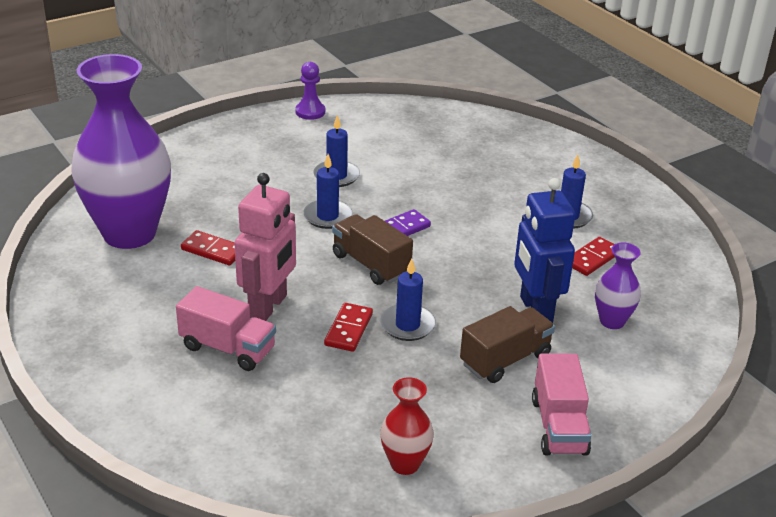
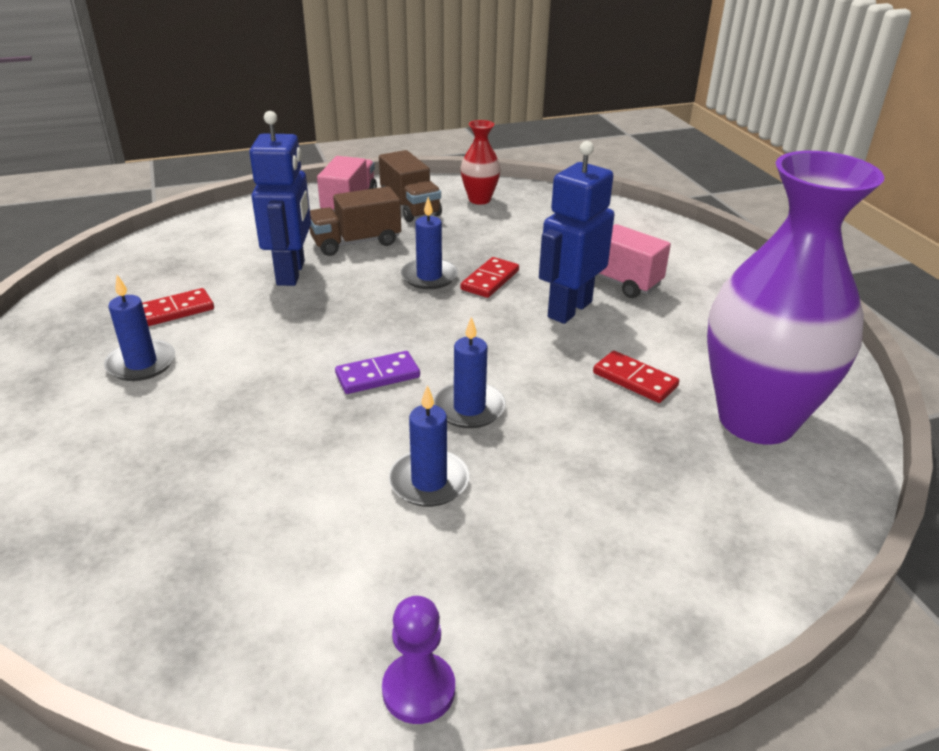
camera: 165 degrees left, 0 degrees up
(268, 307) = (569, 309): pink robot -> blue robot
(371, 264) = (438, 337): brown truck -> brown truck (410, 207)
(612, 321) = (227, 256): purple vase -> none

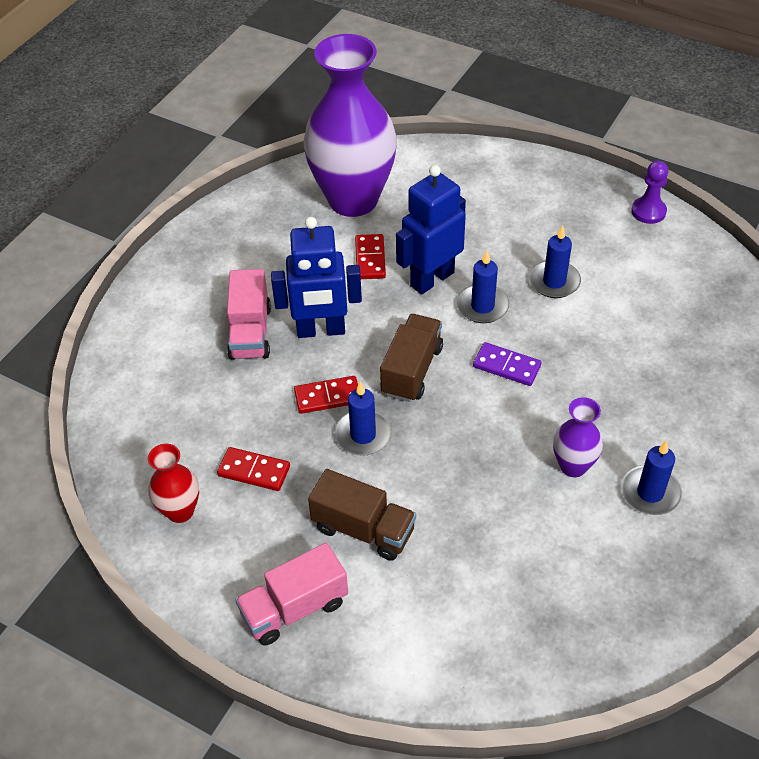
camera: 130 degrees left, 15 degrees up
(175, 311) = (587, 543): red domino -> red domino (254, 471)
(233, 344) = (573, 466): none -> purple vase
(291, 273) = (458, 524): blue robot -> blue robot (431, 279)
(410, 207) = (252, 551): brown truck -> brown truck (412, 370)

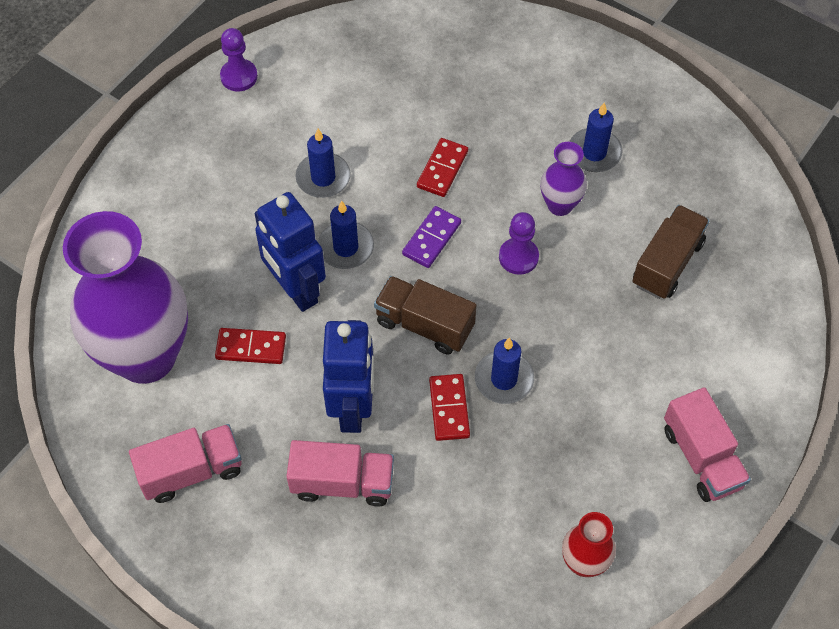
camera: 85 degrees left, 10 degrees up
(254, 471) = (539, 487): red domino -> red domino (442, 169)
(255, 240) = (191, 471): none -> pink truck
(363, 529) = (617, 390): brown truck -> brown truck (667, 263)
(501, 436) = (518, 257): none -> purple pawn

